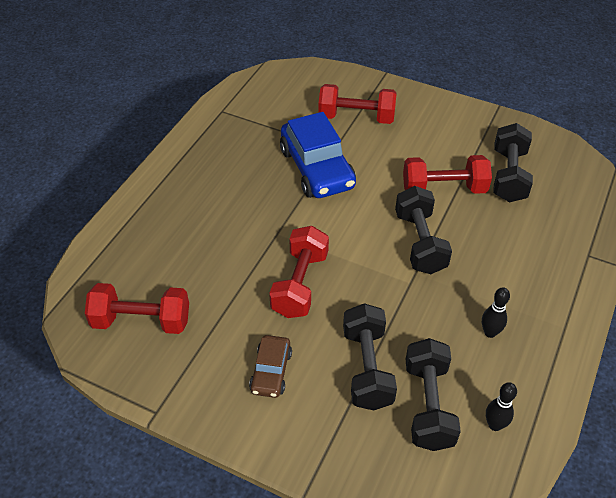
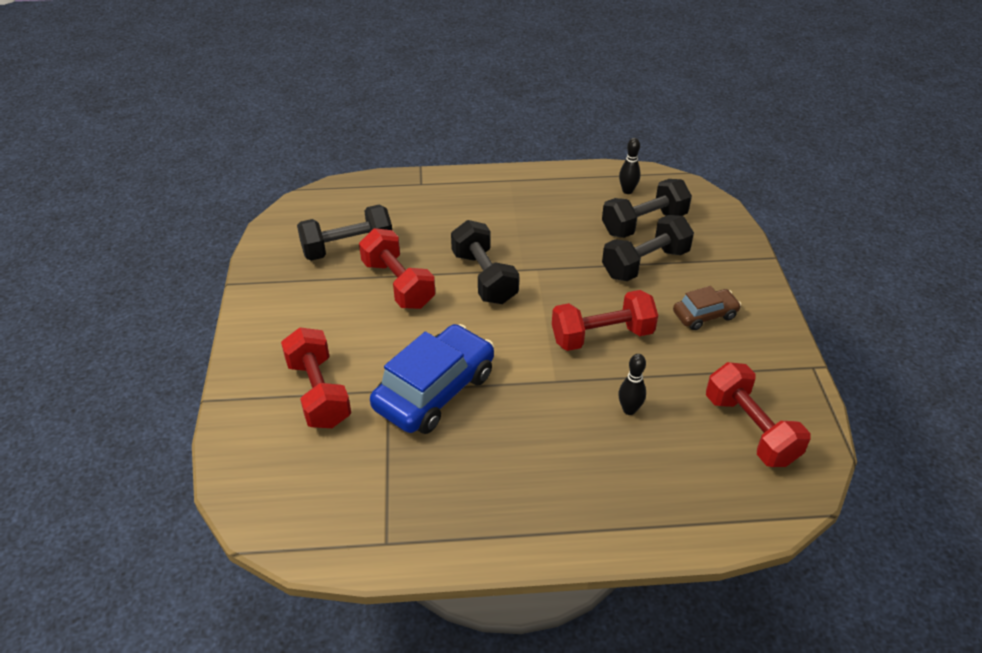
camera: 120 degrees left, 5 degrees down
(420, 242) = (484, 277): black dumbbell -> black dumbbell turned 75 degrees counterclockwise
(490, 332) = (549, 212): black bowling pin -> black bowling pin (629, 410)

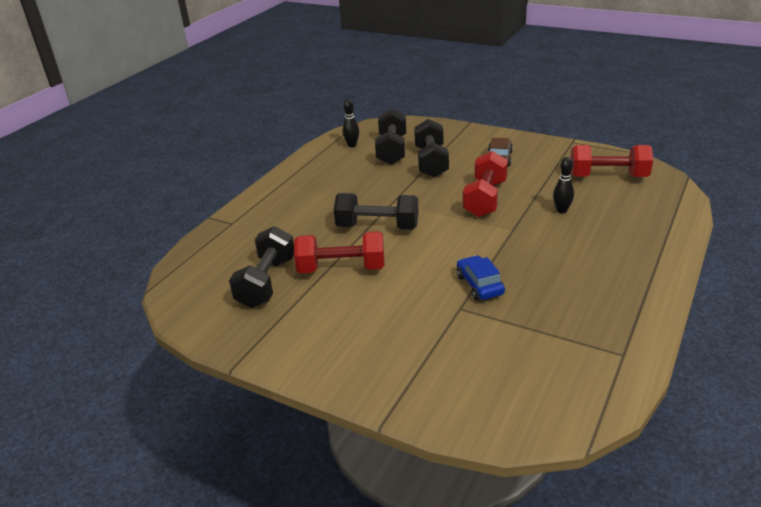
camera: 55 degrees left, 10 degrees down
(319, 393) = (432, 347): red dumbbell -> none
(435, 391) = (479, 285): blue car -> blue car, size x0.53

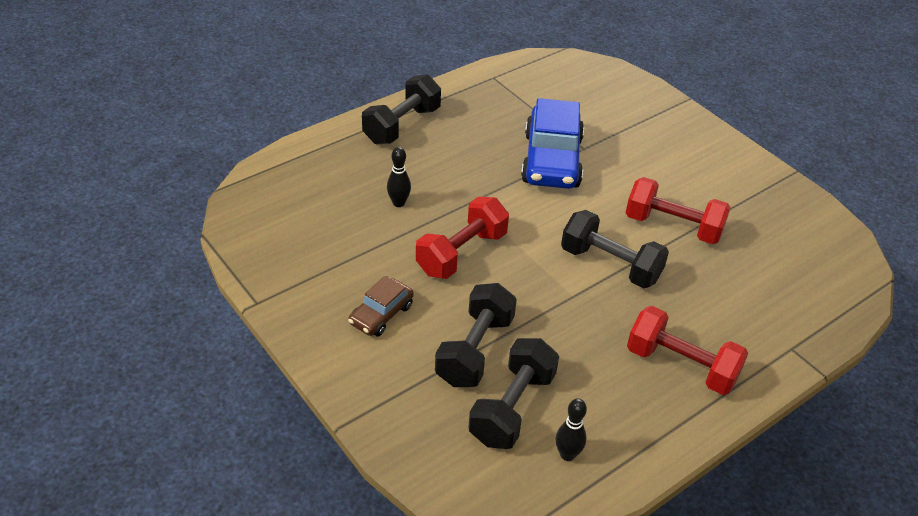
camera: 160 degrees left, 10 degrees up
(266, 282) = (756, 240): black dumbbell -> black dumbbell (402, 125)
(479, 285) = (551, 160): blue car -> blue car, size x1.89
(608, 176) = (295, 225): red dumbbell -> red dumbbell (681, 365)

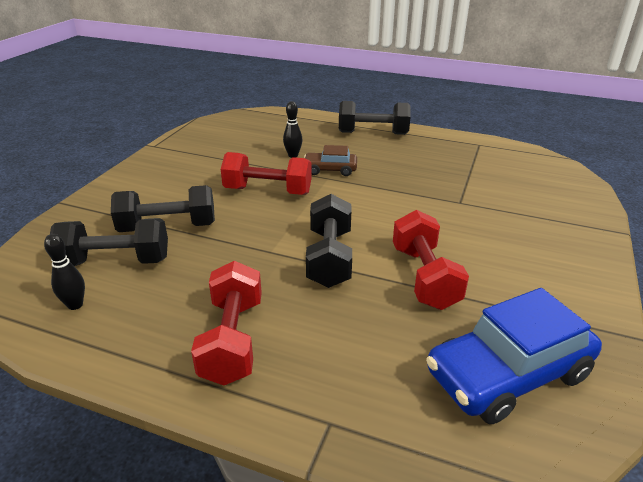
camera: 60 degrees right, 10 degrees down
(381, 314) = (176, 183): brown car -> brown car (330, 170)
(551, 160) = (422, 193): blue car -> blue car (508, 374)

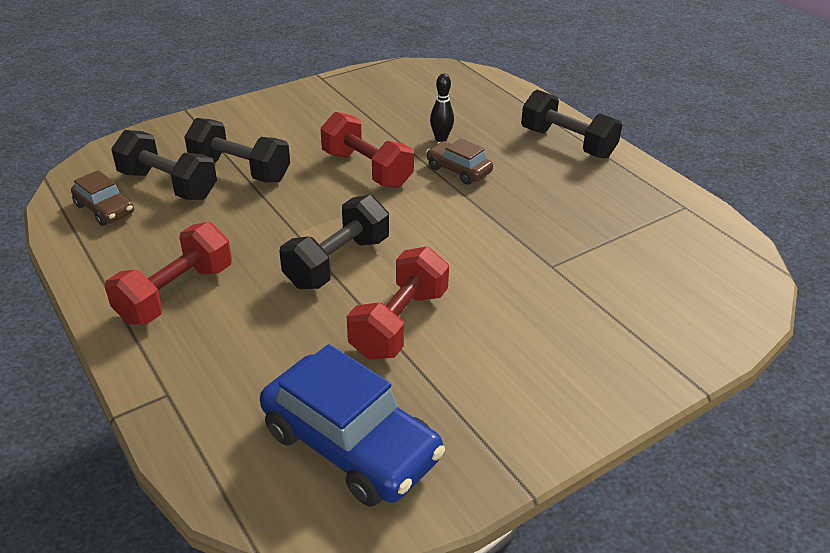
camera: 35 degrees right, 5 degrees up
(75, 305) = (105, 209): black bowling pin -> brown car
(508, 374) = (350, 444): blue car -> blue car turned 150 degrees counterclockwise

